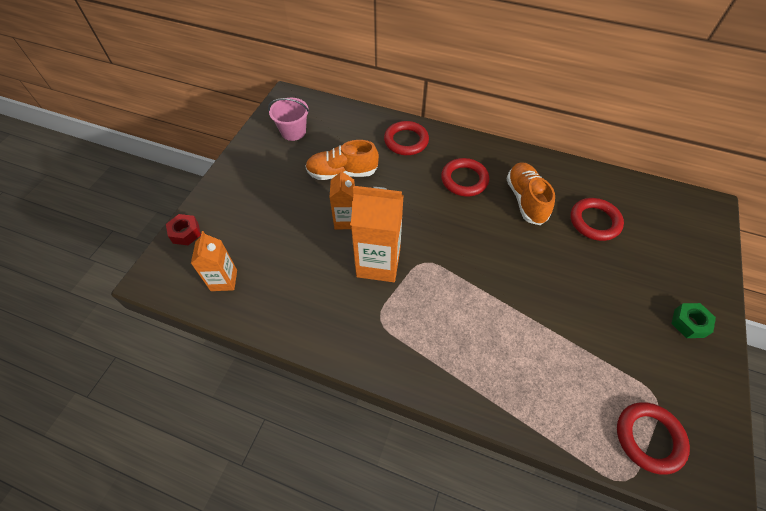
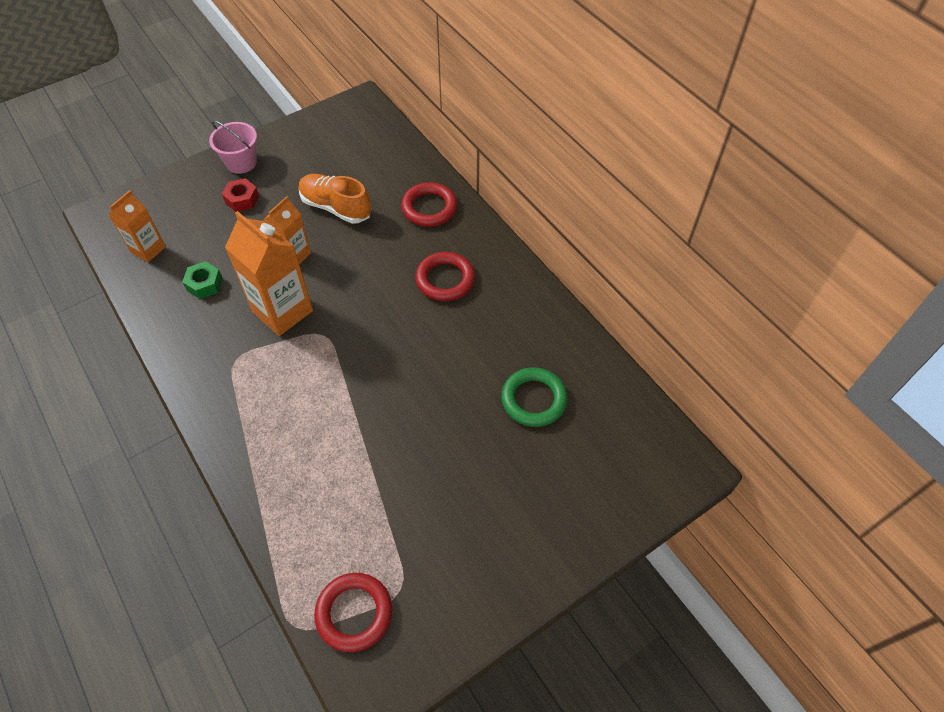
camera: 35 degrees right, 0 degrees up
(185, 233) = (156, 190): red nut -> red nut (242, 199)
(293, 132) = (331, 141): pink bucket -> pink bucket (241, 162)
(525, 200) = (485, 335): orange shoe -> none
(594, 221) = (533, 399): red ring -> green ring
(689, 323) = (514, 554): green nut -> green nut (204, 284)

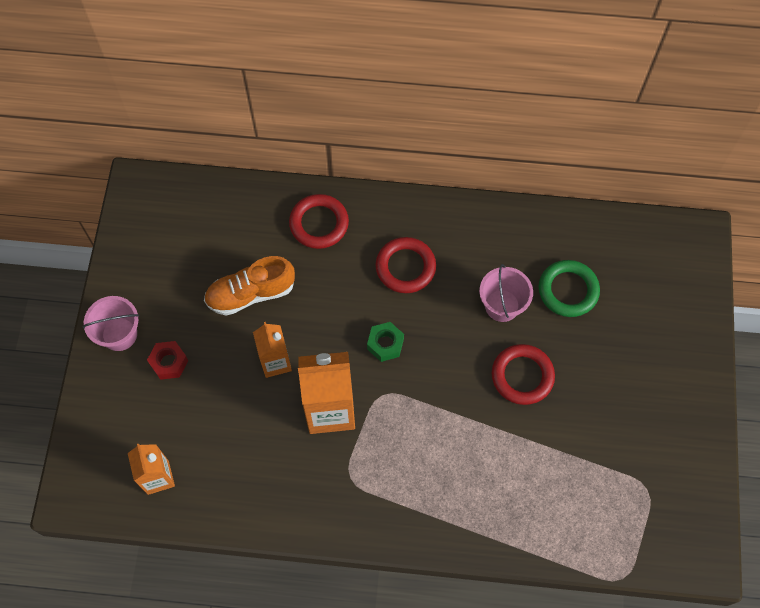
camera: 50 degrees left, 10 degrees up
(204, 284) = (244, 453): green nut -> green nut (385, 344)
(354, 613) = (641, 532): red ring -> red ring (522, 376)
(474, 362) = (502, 305): none -> pink bucket

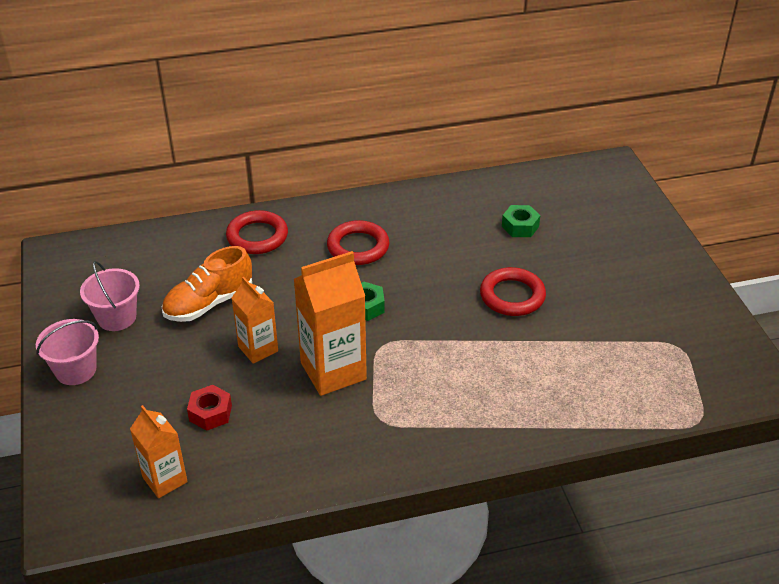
camera: 20 degrees left, 25 degrees down
(169, 362) = (140, 379): red nut -> red nut (210, 413)
(502, 305) = (465, 251): pink bucket -> pink bucket (117, 317)
(568, 290) = (520, 226): green ring -> green nut

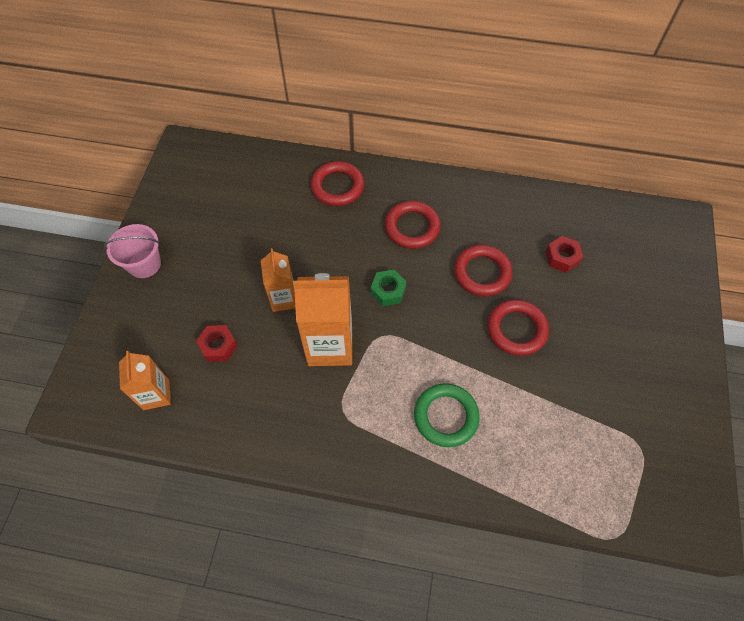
camera: 25 degrees right, 20 degrees up
(117, 317) = (196, 226): pink bucket -> none
(209, 303) = (269, 239): orange shoe -> none
(451, 262) = (482, 273): none -> red ring
(487, 387) = (446, 416): none -> green ring
(520, 226) = (562, 258): green nut -> red nut

